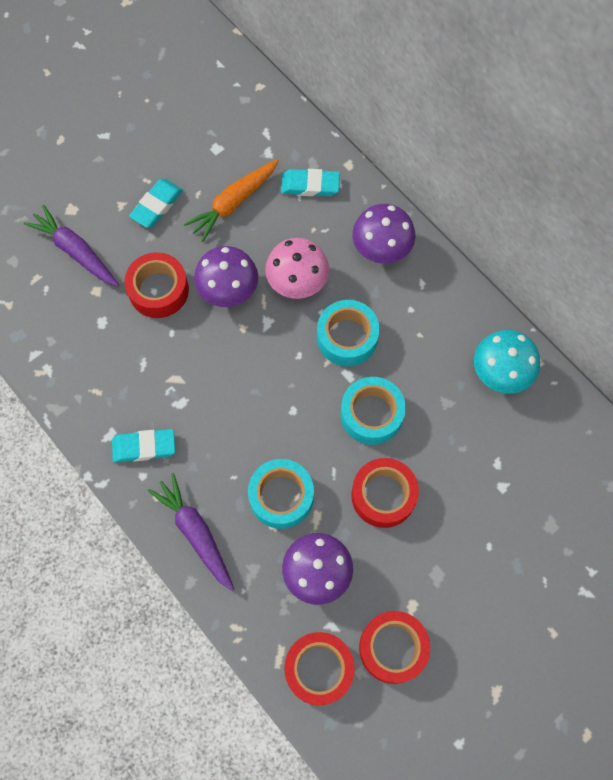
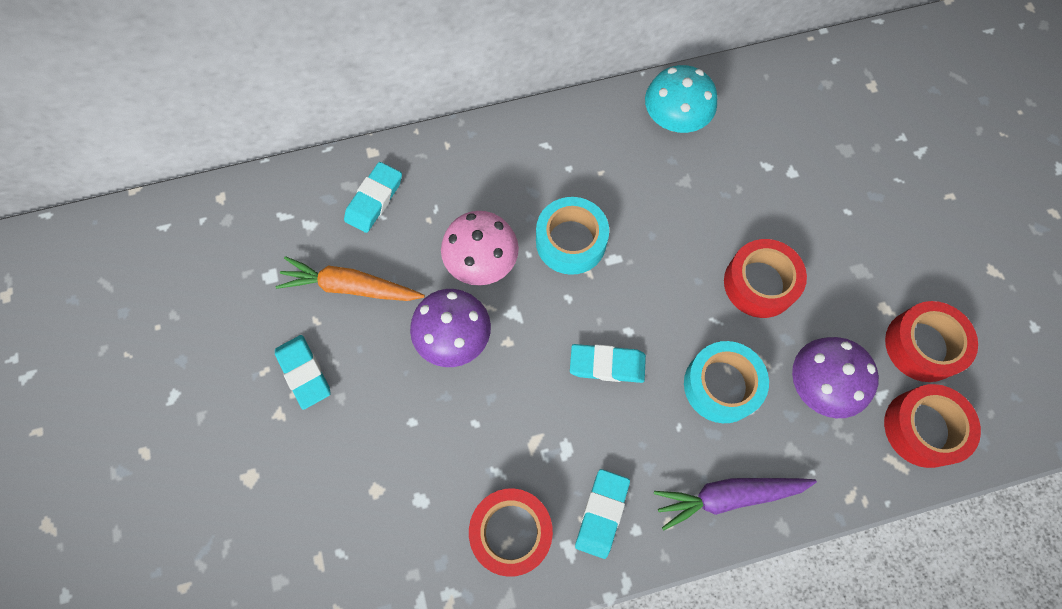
camera: 65 degrees left, 0 degrees up
(75, 251) = (309, 495): purple carrot -> none
(158, 290) = (414, 416): red tape -> red tape (511, 532)
(233, 203) = (350, 287): orange carrot -> orange carrot turned 120 degrees clockwise
(258, 405) = (607, 365): none -> turquoise eraser
(371, 414) = (667, 255): turquoise tape -> none
(381, 248) = (486, 164): purple mushroom -> none

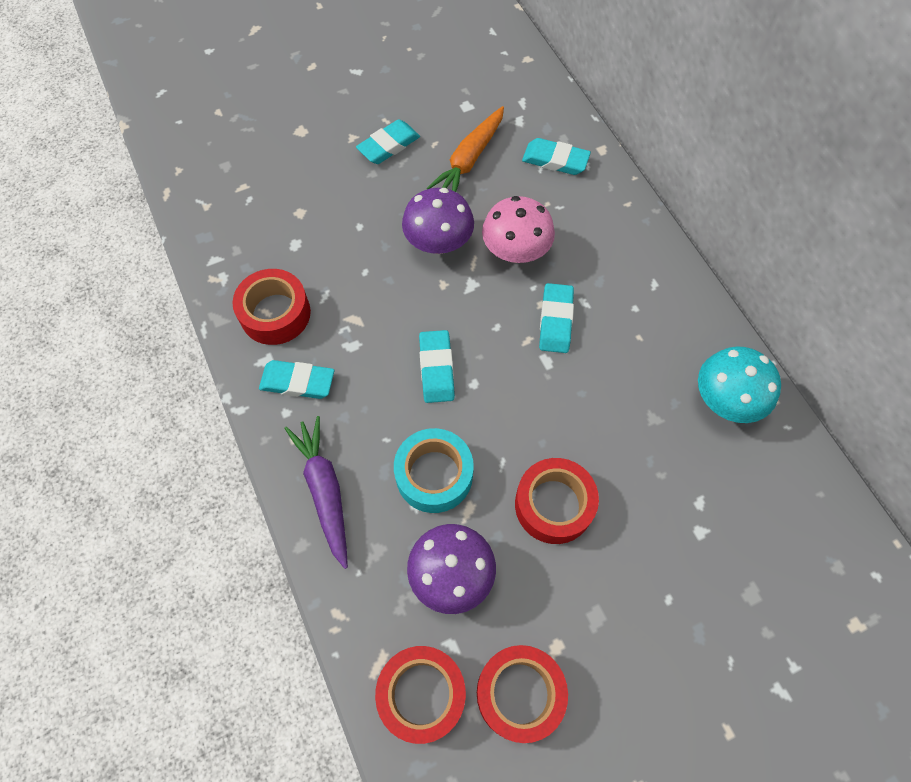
camera: 80 degrees right, 5 degrees down
(350, 287) = (469, 160): orange carrot -> orange carrot turned 150 degrees counterclockwise
(571, 241) = (555, 321): turquoise tape -> turquoise eraser

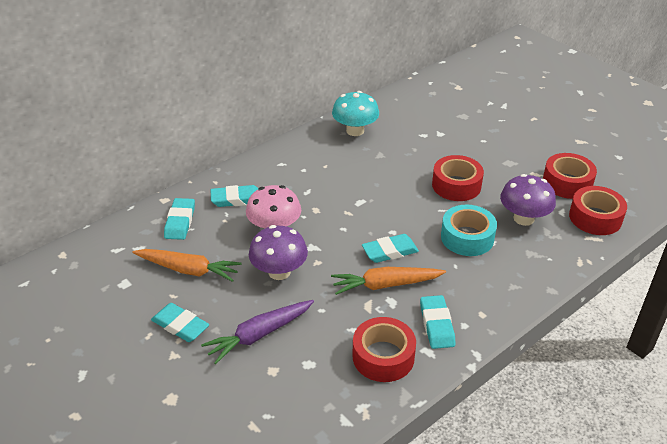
camera: 105 degrees left, 25 degrees down
(324, 490) = (509, 287): purple carrot -> purple carrot (259, 335)
(380, 346) = (385, 285): none -> orange carrot
(555, 321) = (327, 202): turquoise eraser -> turquoise eraser (236, 199)

